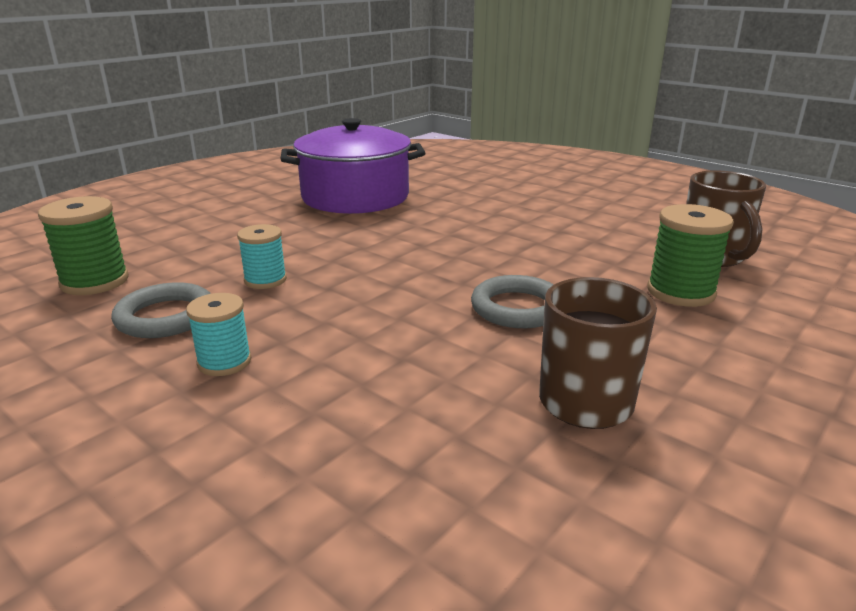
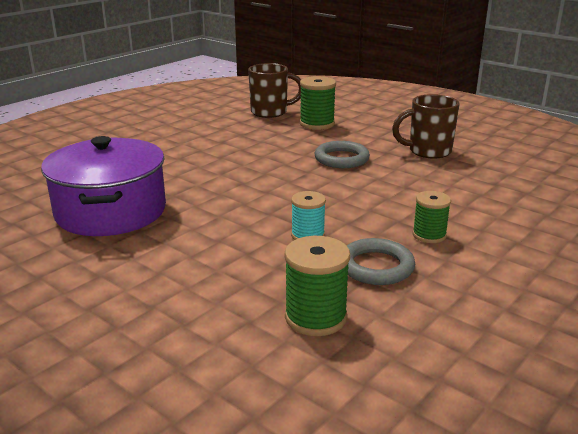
camera: 90 degrees left, 0 degrees up
(224, 362) = (429, 235): turquoise spool -> green spool

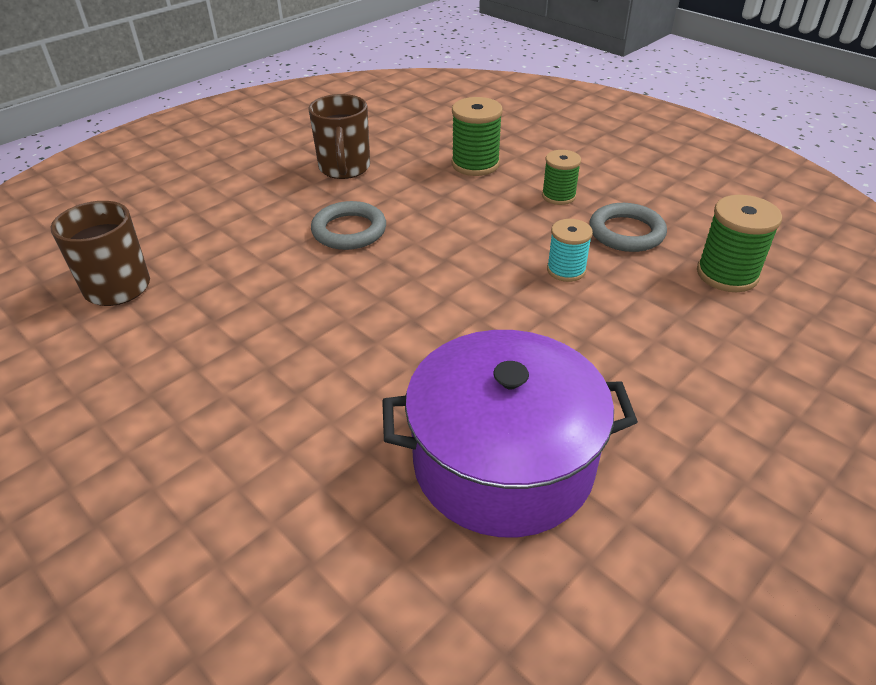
camera: 85 degrees left, 15 degrees up
(317, 124) = (204, 241): green spool -> green spool (475, 164)

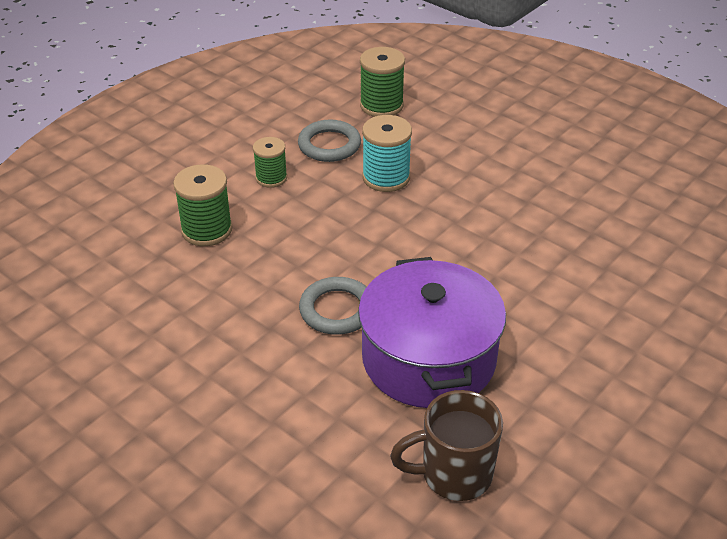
camera: 95 degrees left, 0 degrees up
(344, 169) = (209, 329): brown mug -> none
(503, 462) = (592, 209): purple pot -> purple pot (428, 359)
(566, 270) = (386, 177): turquoise spool -> turquoise spool, size x1.51

